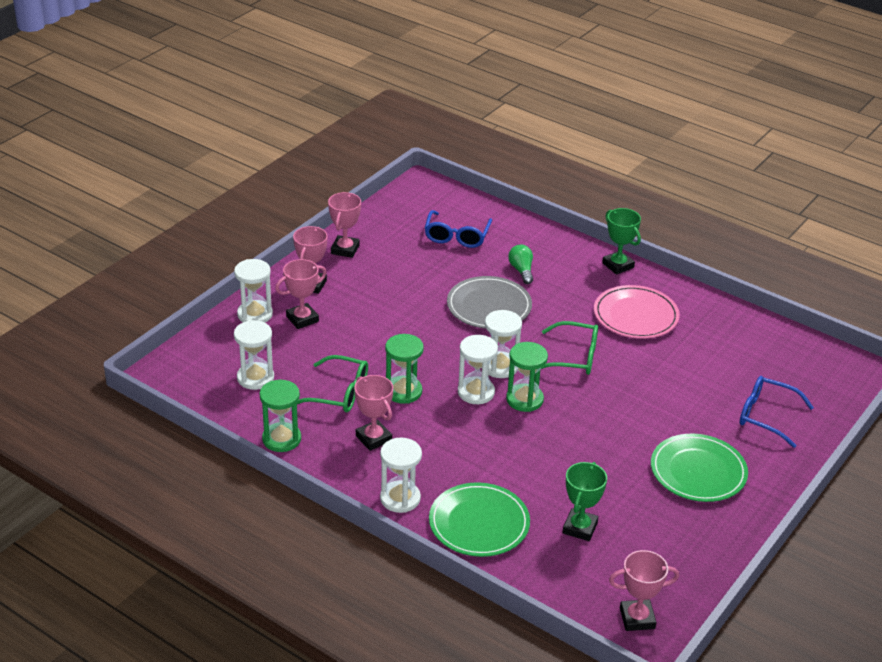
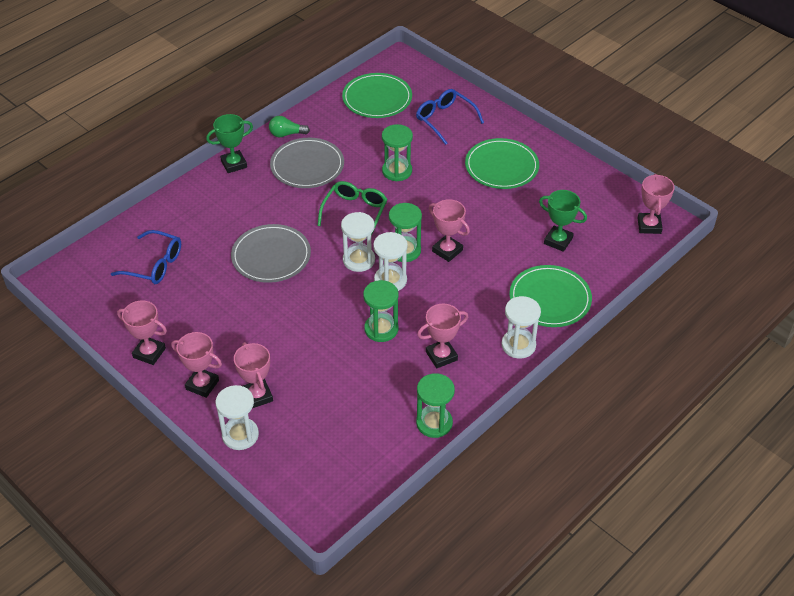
camera: 80 degrees left, 10 degrees up
(255, 378) = (342, 439): white hourglass -> none
(339, 393) = (376, 375): green glasses -> none
(521, 270) = (223, 227): green light bulb -> green light bulb (286, 134)
(534, 433) = (447, 251): none -> pink trophy
(635, 315) = (307, 166): pink plate -> grey plate
(654, 383) = (397, 171): none -> green hourglass
(766, 416) = (445, 119): blue glasses -> blue glasses turned 105 degrees clockwise
(778, 357) = (377, 98): none -> green plate

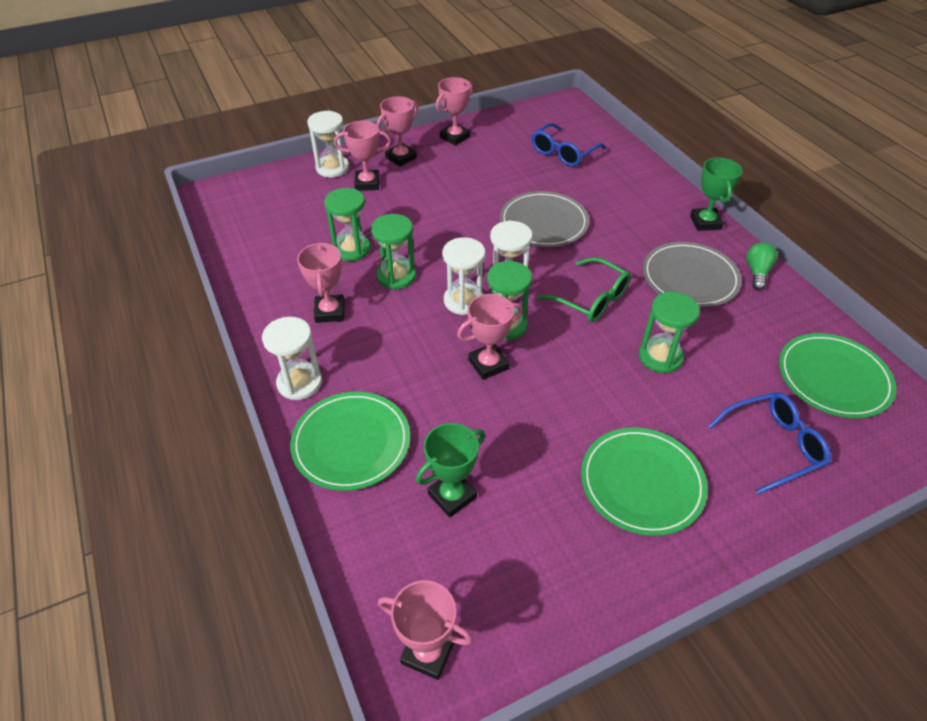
camera: 110 degrees right, 0 degrees up
(434, 423) = (251, 283): green hourglass -> green hourglass (351, 249)

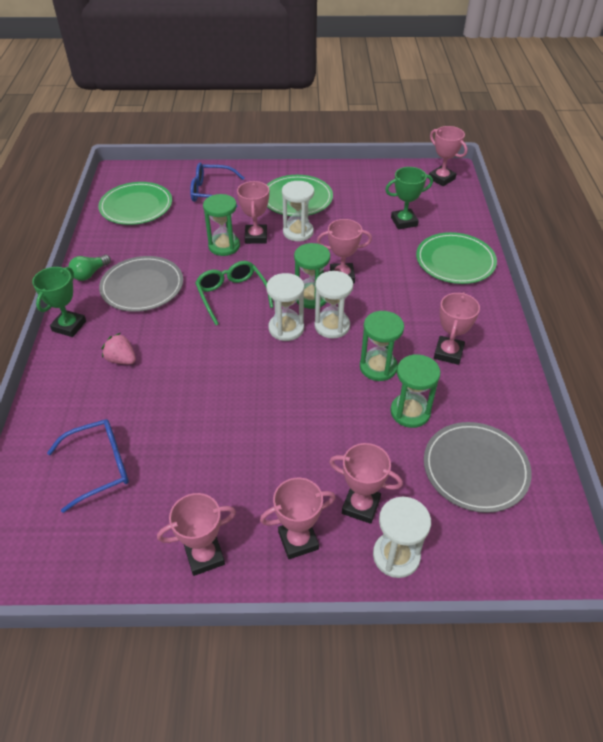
camera: 155 degrees left, 0 degrees up
(299, 383) = (484, 305): white hourglass -> white hourglass (298, 232)
(543, 222) = (207, 377): grey plate -> grey plate (475, 468)
(627, 213) = (121, 359): none -> pink strawberry
(636, 385) = (256, 237): none -> pink trophy

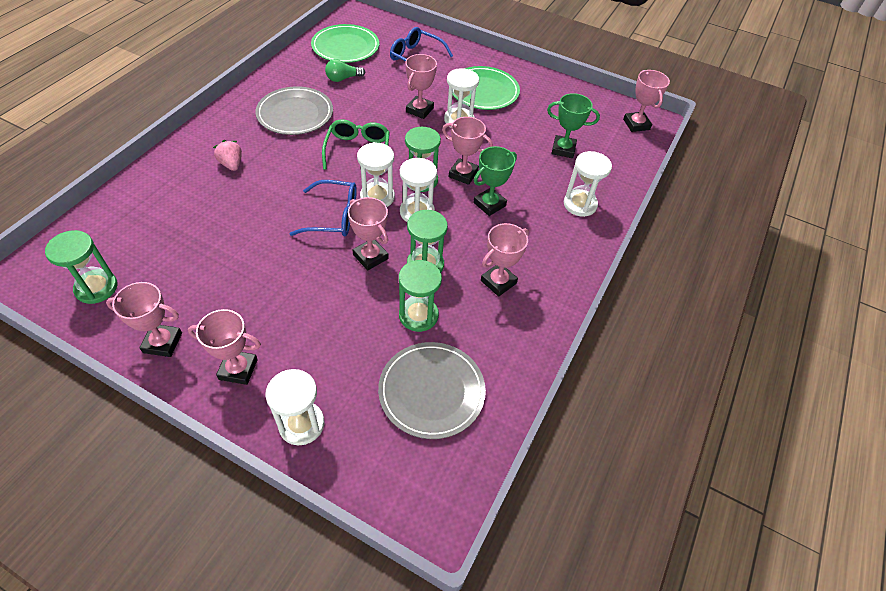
camera: 25 degrees right, 5 degrees up
(69, 326) = (217, 122): green trophy -> green trophy (489, 204)
(90, 274) = (265, 87): green light bulb -> green light bulb (343, 78)
(100, 466) = (149, 238): blue glasses -> blue glasses (334, 216)
(224, 246) = (386, 107): green hourglass -> green hourglass (96, 288)
(361, 506) = (309, 369): pink trophy -> pink trophy (370, 257)
(455, 261) = (580, 204): green plate -> white hourglass

